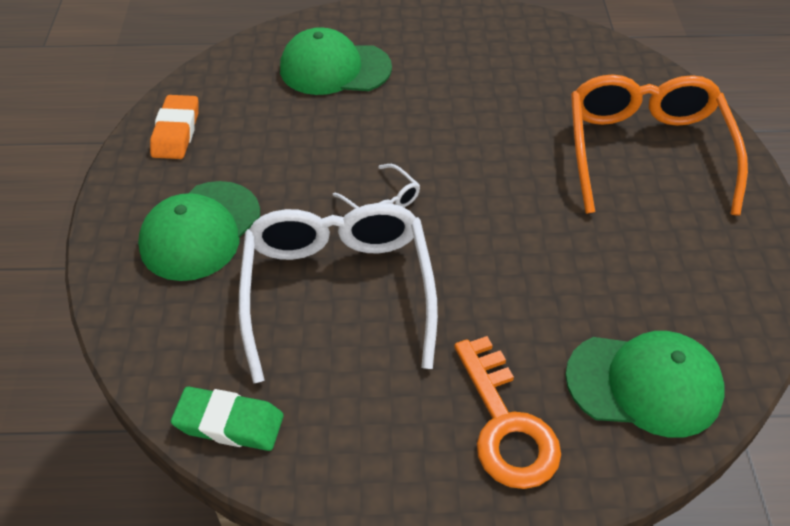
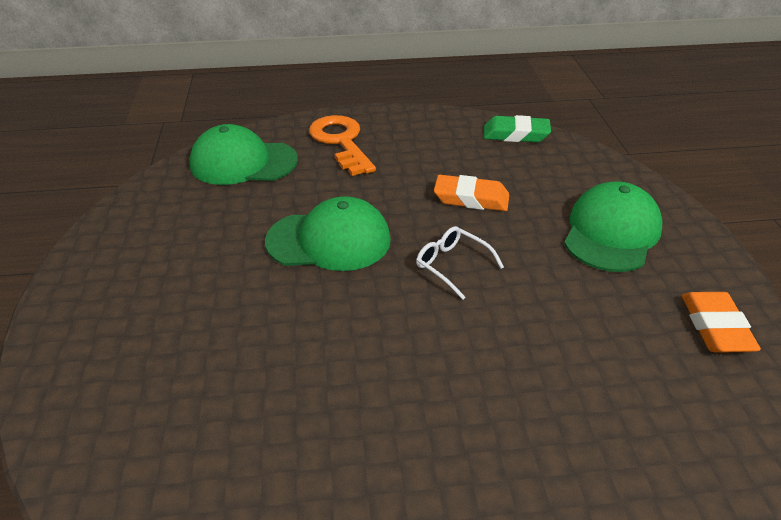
camera: 175 degrees right, 10 degrees down
(334, 68) = (571, 446): green cap -> green cap (329, 240)
(338, 291) = (471, 198): white glasses -> orange eraser
(645, 152) = (155, 338): orange glasses -> none

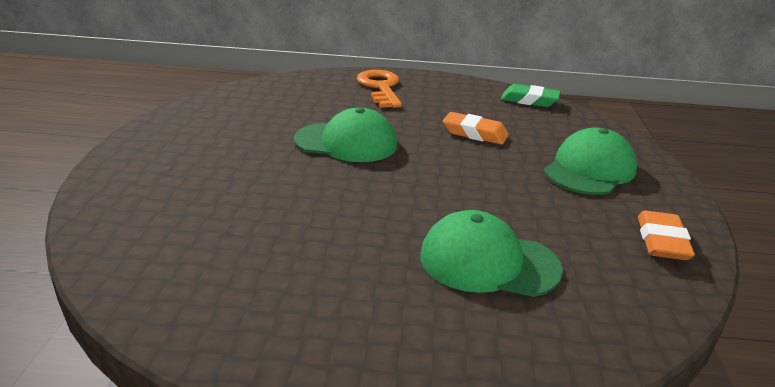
camera: 10 degrees right, 10 degrees down
(243, 162) = (297, 90): green cap -> green cap (488, 262)
(452, 265) = (442, 170): white glasses -> none

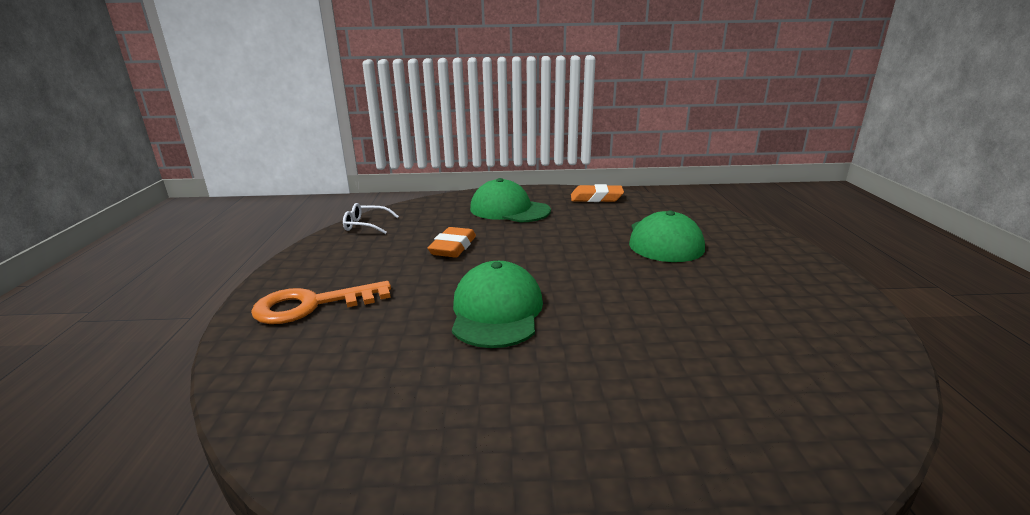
camera: 95 degrees left, 5 degrees down
(529, 100) = (366, 225): green eraser -> white glasses

